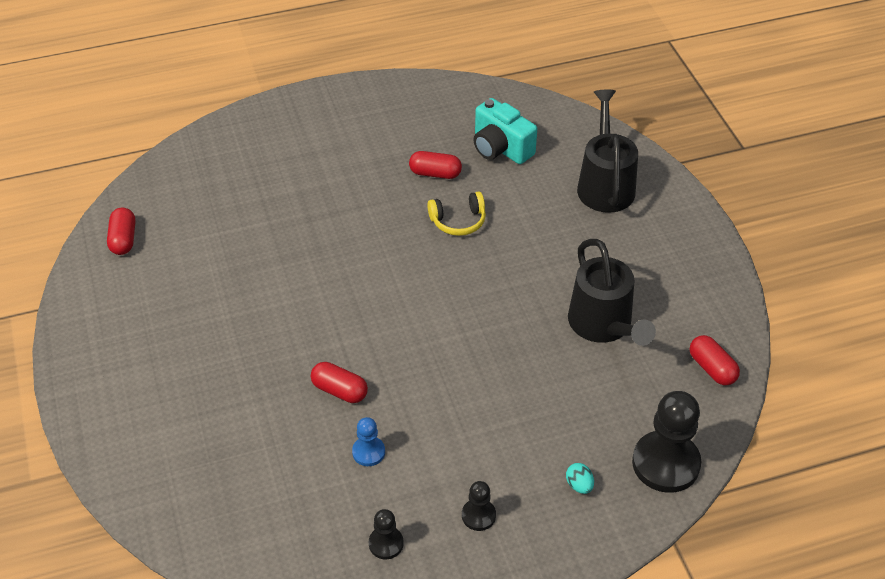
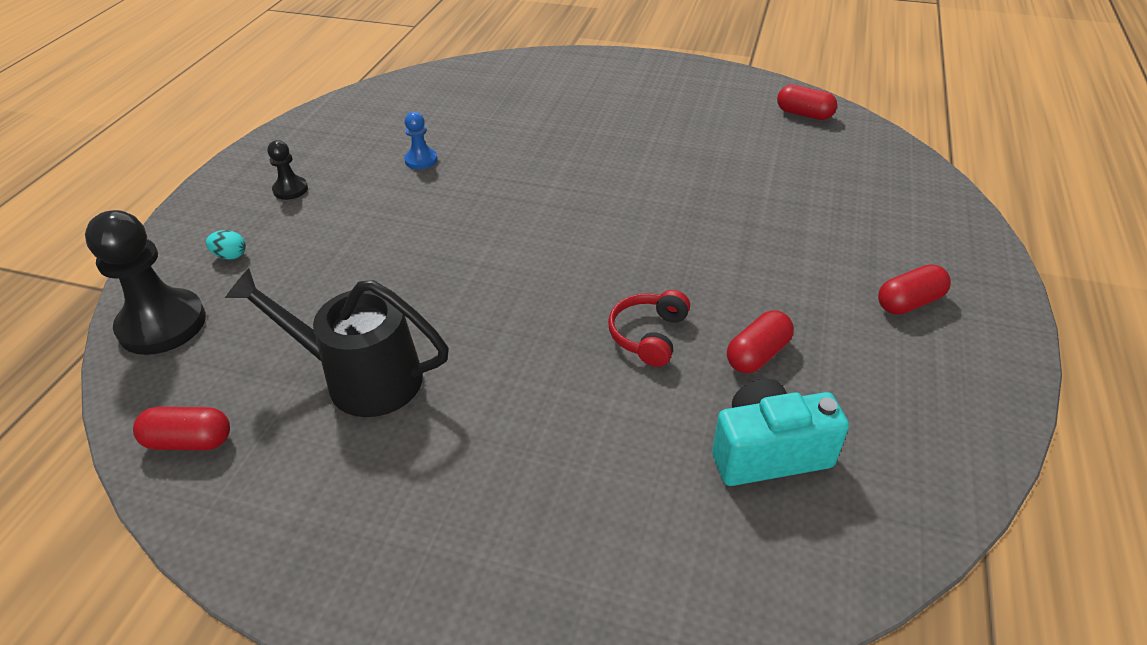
camera: 125 degrees right, 5 degrees down
(339, 390) = (500, 167): red capsule -> red capsule (909, 302)
(386, 543) = (335, 140): black pawn -> none
(458, 221) = (649, 335): yellow headphones -> red headphones
(605, 184) = (591, 541): black watering can -> none

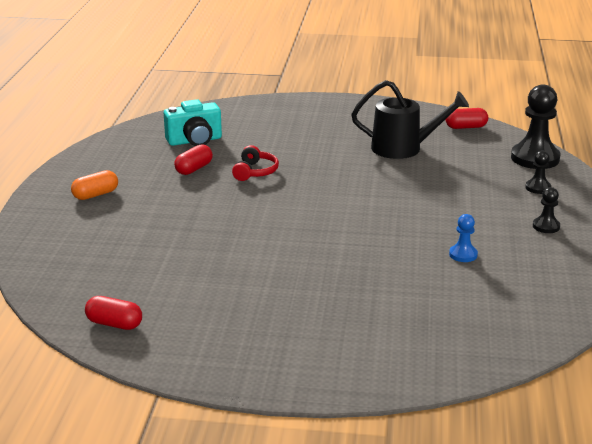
camera: 170 degrees right, 15 degrees down
(230, 256) = (538, 188): turquoise egg -> black pawn
(909, 302) = (95, 195): red capsule -> orange capsule

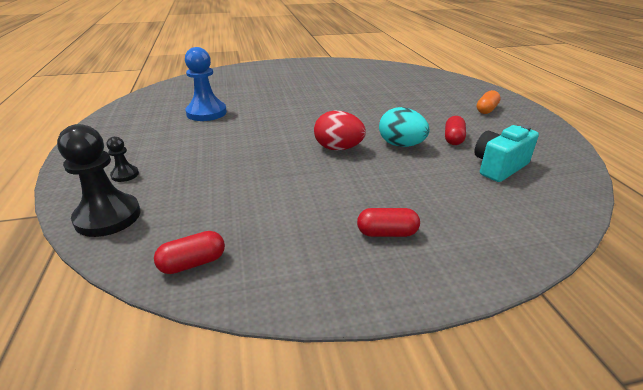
camera: 160 degrees right, 5 degrees up
(114, 324) = (374, 66): red capsule -> red capsule (387, 233)
(255, 172) = (401, 145): red headphones -> turquoise egg
(321, 179) = (338, 148): none -> red egg
(403, 148) = (274, 201): black watering can -> none
(463, 254) = (206, 113): blue pawn -> blue pawn, size x2.03
(546, 226) = (135, 139): black pawn -> none

